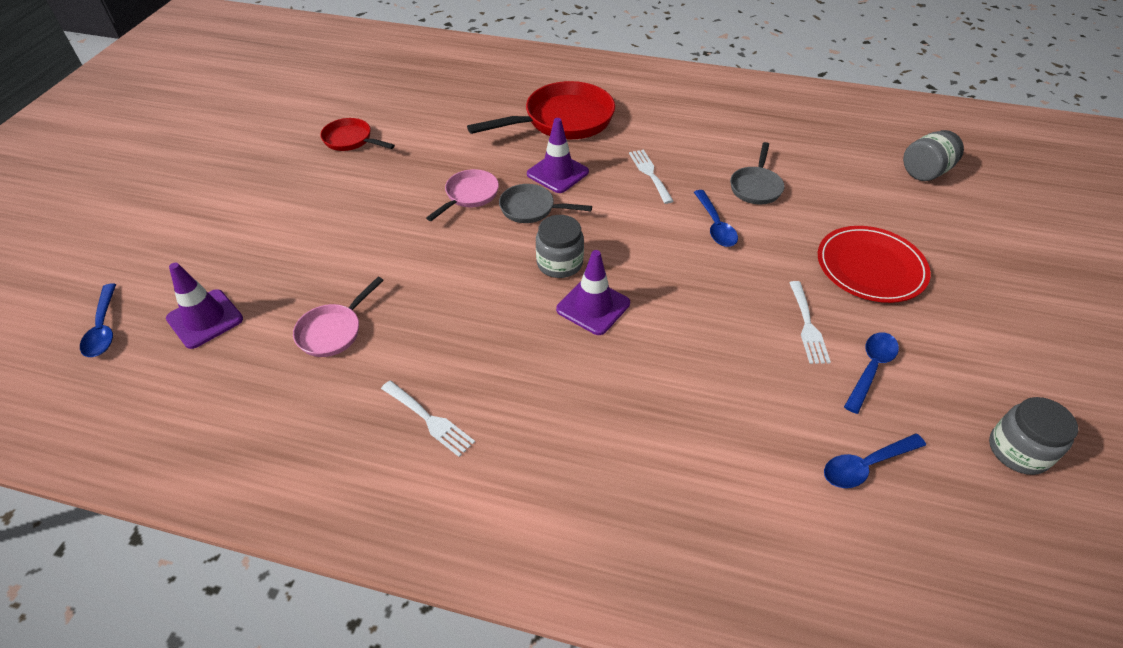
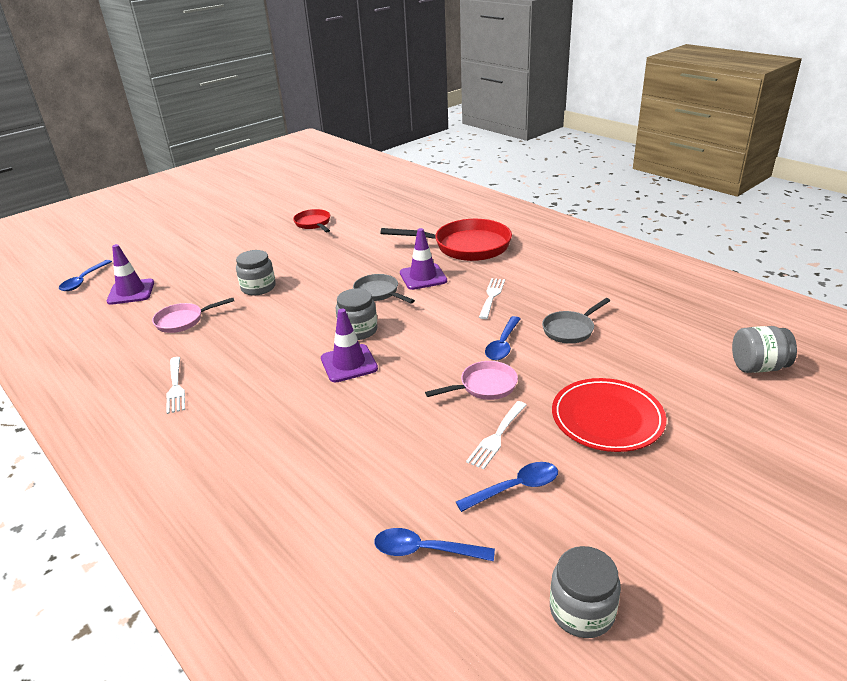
camera: 35 degrees right, 15 degrees down
(380, 251) = (258, 287): none -> grey jar
(469, 195) = (348, 273): pink pan -> pink pan (484, 386)

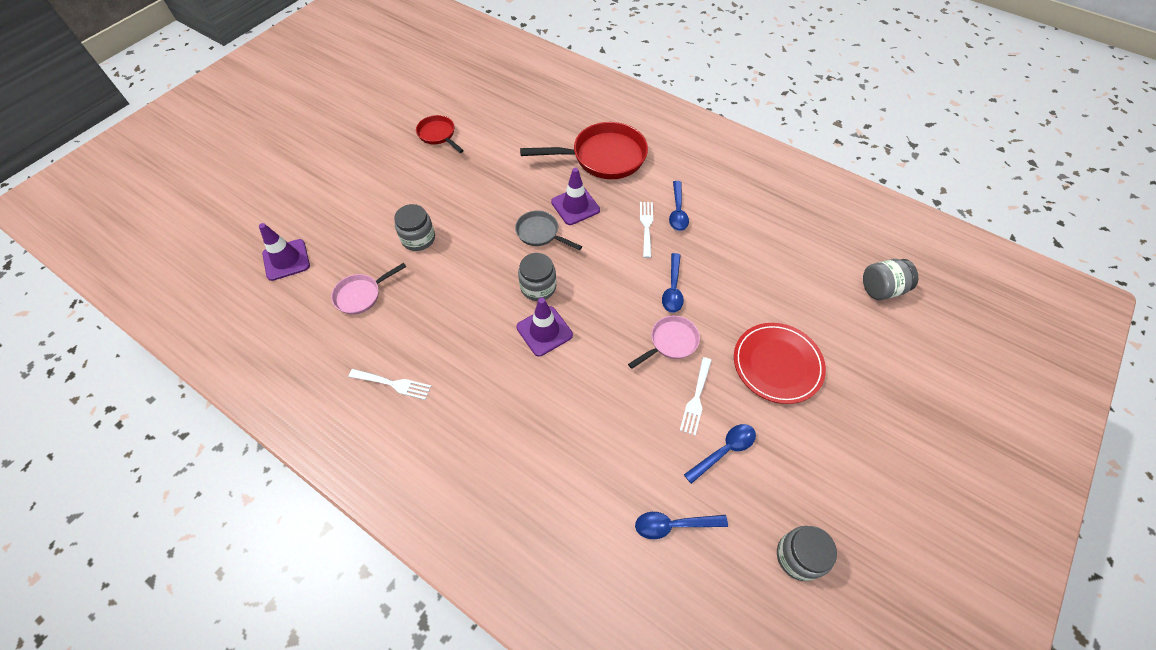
camera: 15 degrees left, 25 degrees up
(84, 280) = (224, 248): blue spoon -> blue spoon (677, 211)
(175, 387) = (394, 384): white fork -> white fork turned 45 degrees counterclockwise
(570, 330) = (725, 262): grey pan -> none

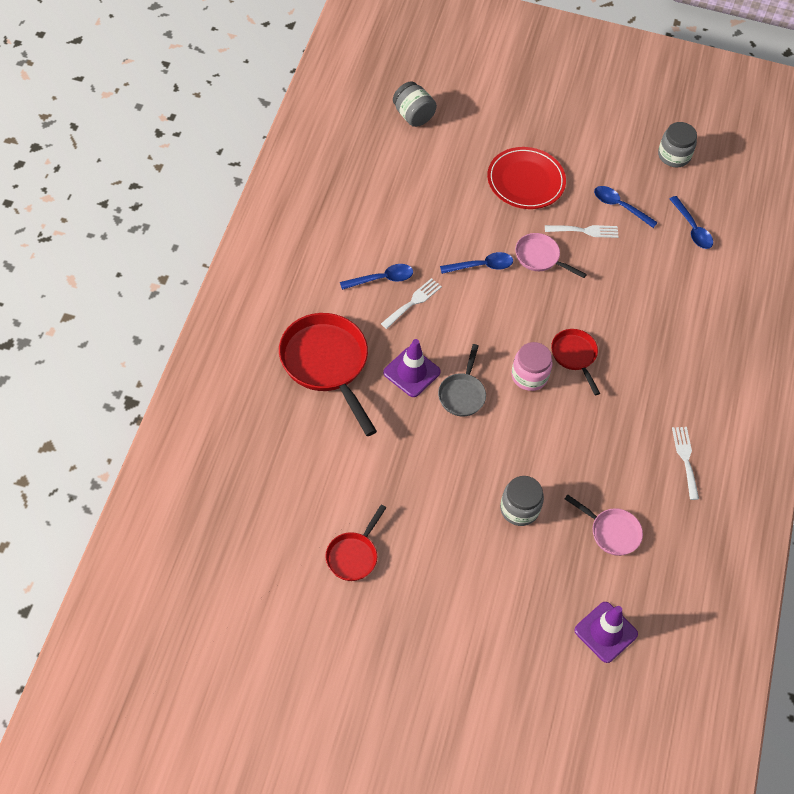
camera: 115 degrees left, 0 degrees up
(538, 287) = (529, 376): grey jar -> pink jar
(544, 331) = (575, 356): purple traffic cone -> red pan
(646, 226) = (413, 302): white fork -> white fork turned 150 degrees clockwise

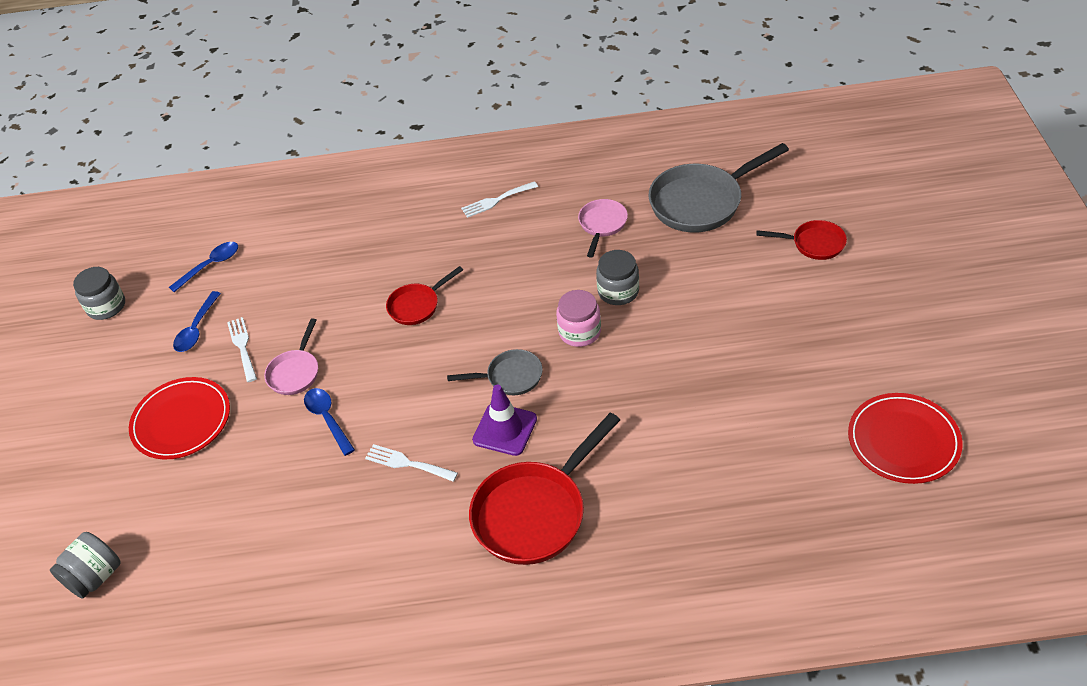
camera: 100 degrees left, 10 degrees down
(249, 641) = (903, 441): none -> red plate
(353, 555) = (752, 395): red pan -> red pan (814, 244)
(382, 279) = (385, 506): blue spoon -> none
(529, 376) = (459, 332): pink jar -> pink jar (579, 332)
(605, 632) = (701, 202): purple traffic cone -> grey pan

